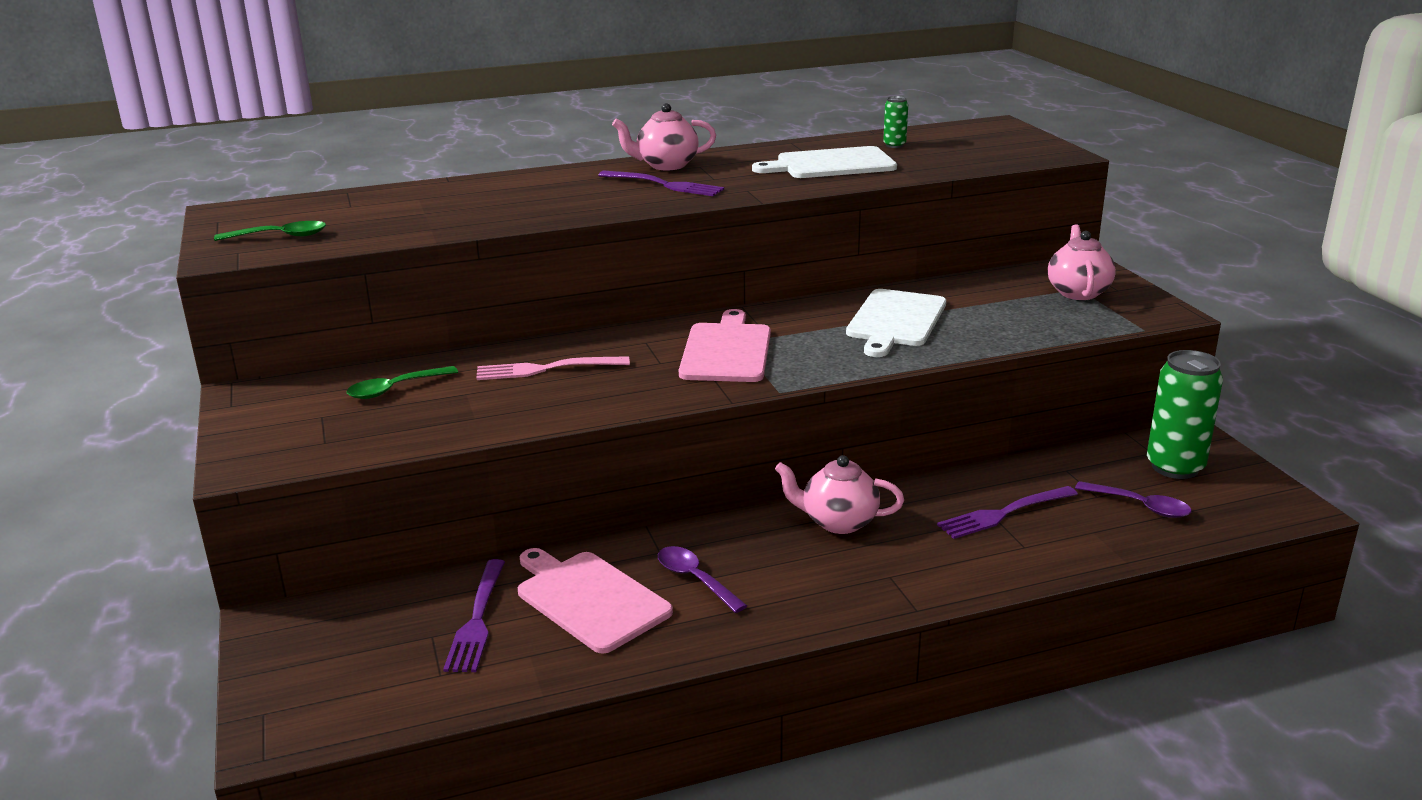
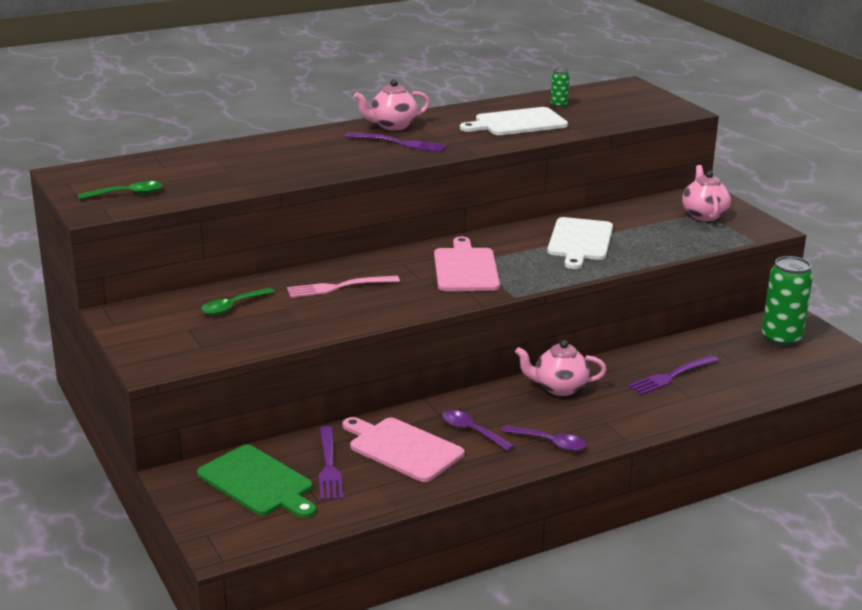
camera: 10 degrees left, 0 degrees up
(370, 637) = (258, 482): none -> green cutting board
(1140, 506) = (762, 366): purple spoon -> purple spoon (549, 443)

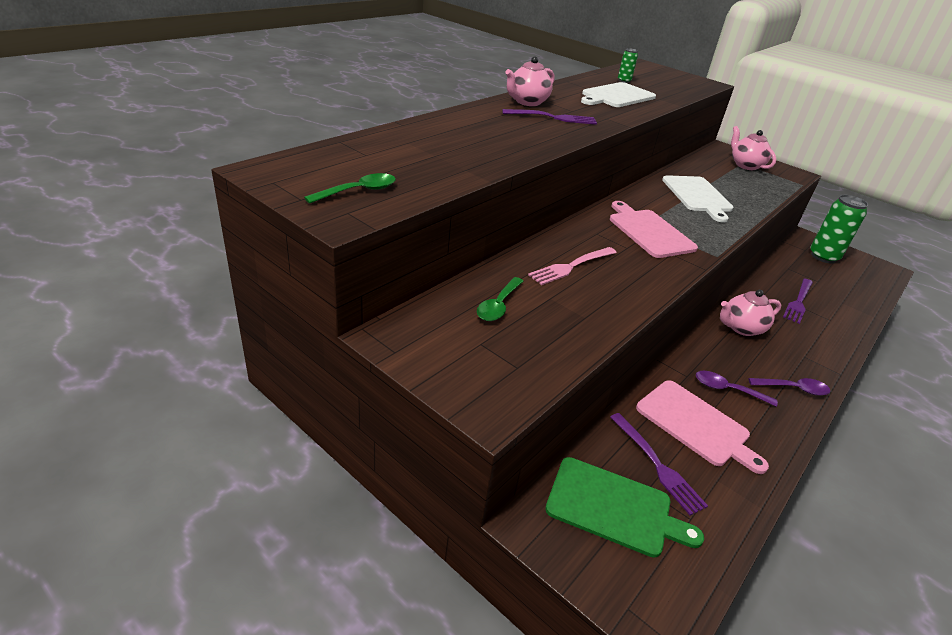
camera: 25 degrees left, 10 degrees up
(402, 448) = (696, 424): pink cutting board -> pink cutting board turned 150 degrees counterclockwise

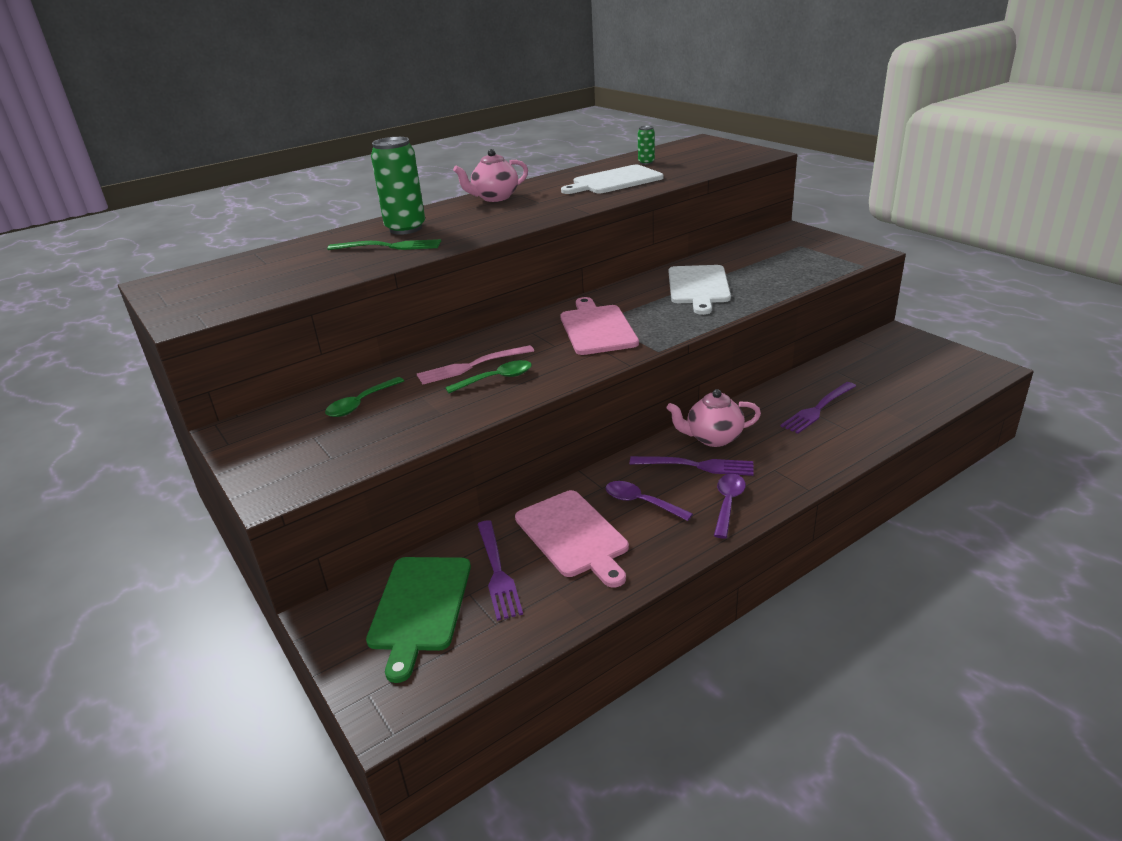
camera: 20 degrees right, 5 degrees down
(358, 191) = (224, 296): green spoon -> green spoon (496, 379)
(479, 146) = (389, 246): none -> green fork
(553, 118) = (506, 211): purple fork -> purple fork (696, 466)
(614, 507) = (420, 607): green cutting board -> green cutting board turned 60 degrees clockwise
(745, 165) = (802, 248): pink teapot -> none
(793, 389) = (728, 504): purple spoon -> purple spoon turned 90 degrees counterclockwise
(823, 257) = (901, 356): green can -> green can (405, 229)

